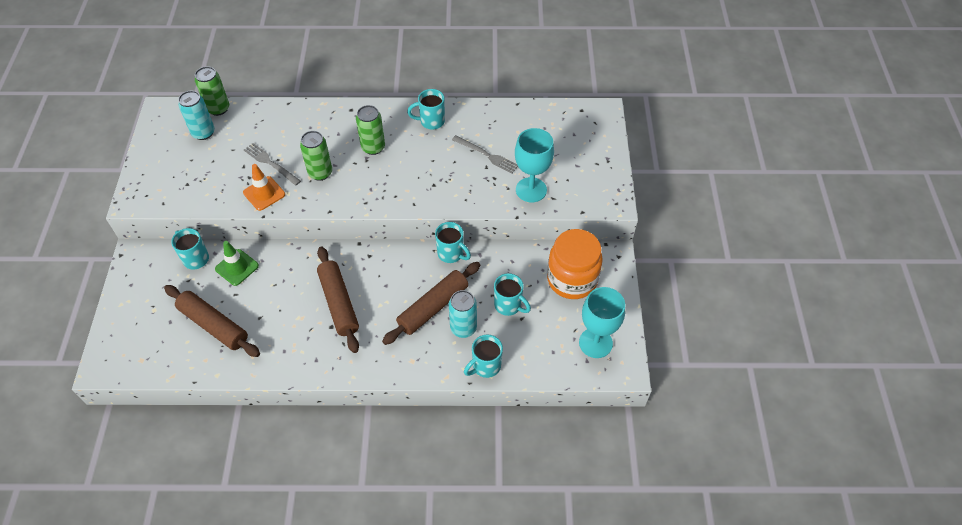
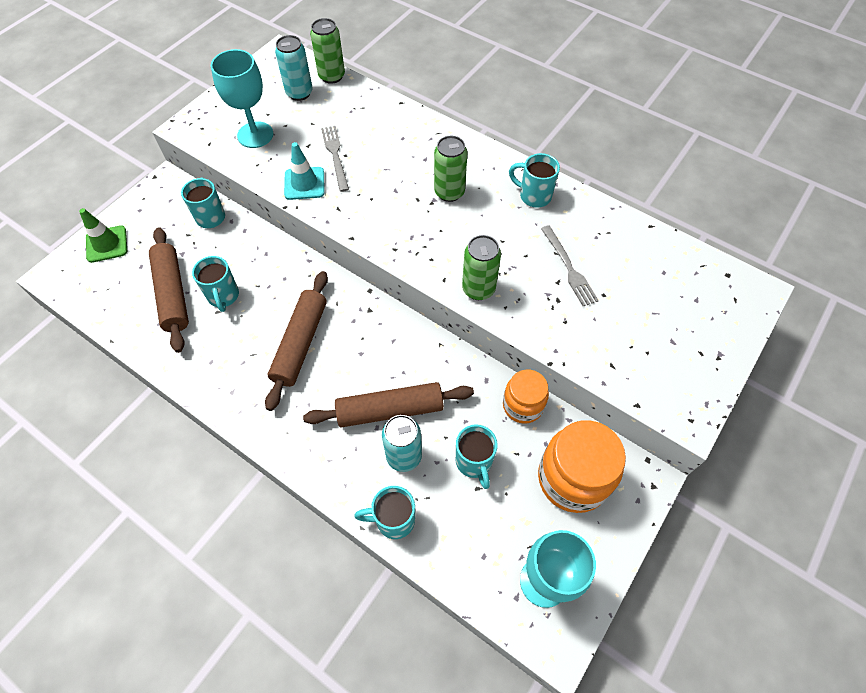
camera: 35 degrees right, 5 degrees up
(237, 267) = (238, 247): green traffic cone -> green traffic cone (107, 244)
(264, 193) = (304, 183): orange traffic cone -> turquoise traffic cone
(320, 173) = (375, 191): green can -> green can (478, 289)
(451, 254) = (455, 360): turquoise mug -> turquoise mug (223, 296)
(513, 256) = (522, 405): none -> orange jar
(531, 190) = (592, 339): turquoise goblet -> turquoise goblet (255, 135)

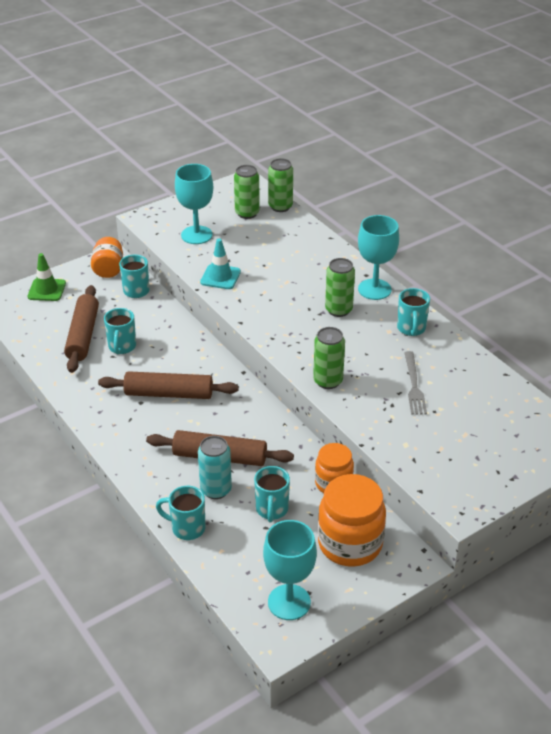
camera: 20 degrees right, 20 degrees down
(168, 197) = (108, 269): none -> orange jar
(299, 93) = (247, 213): turquoise can -> green can
(300, 343) = (168, 394): brown rolling pin -> brown rolling pin turned 60 degrees clockwise
(335, 155) = (255, 263): grey fork -> none
(474, 156) = (374, 289): none -> turquoise goblet
(533, 196) = (411, 329): turquoise mug -> turquoise mug turned 135 degrees counterclockwise

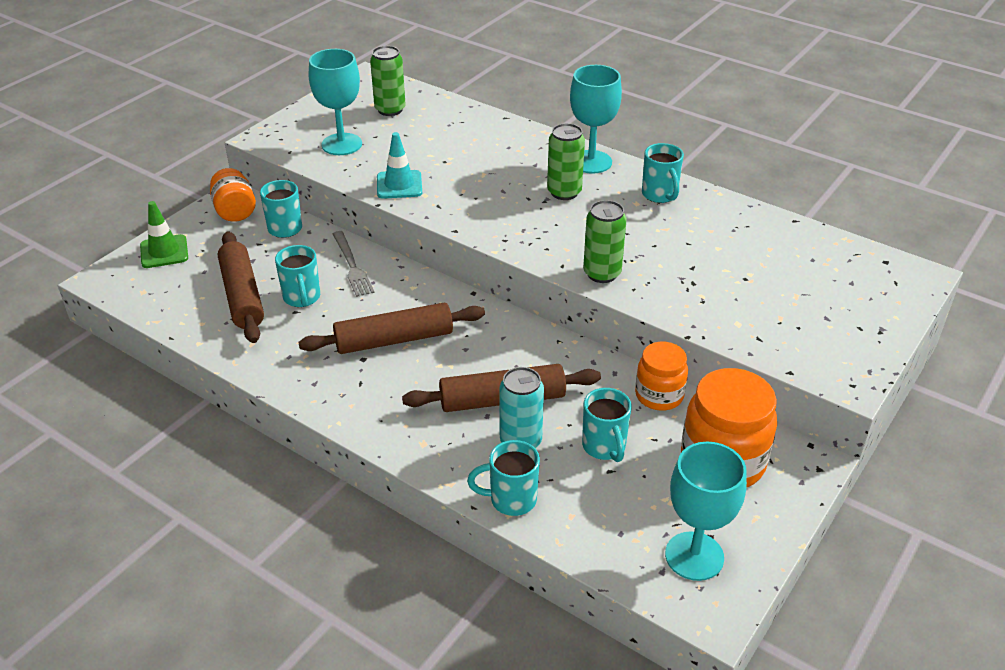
camera: 20 degrees left, 0 degrees up
(280, 206) = (426, 96): green can -> none
(414, 385) = (704, 256): grey fork -> grey fork (352, 266)

